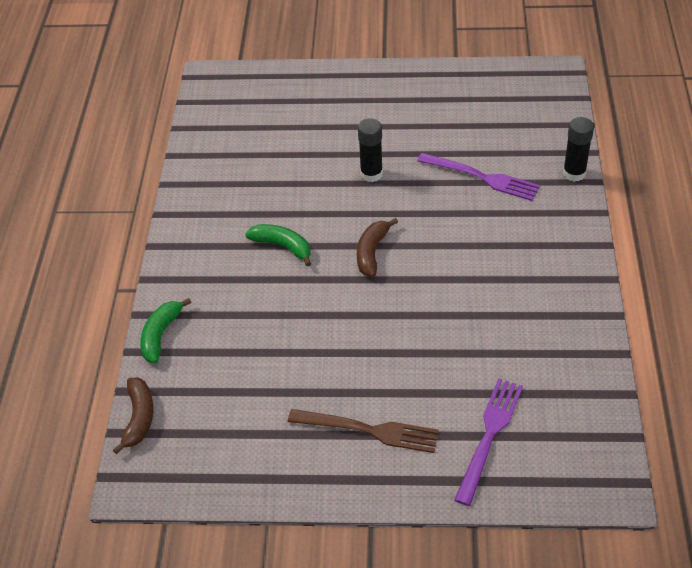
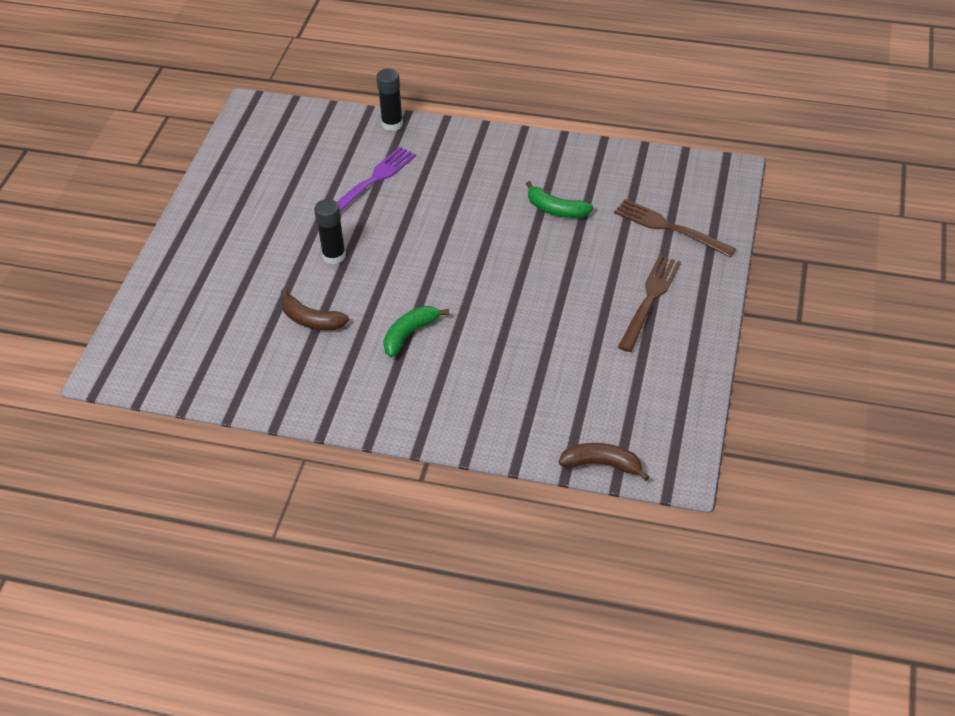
camera: 80 degrees left, 0 degrees up
(160, 335) = (500, 441): green banana -> green banana (556, 209)
(372, 252) = (441, 270): brown banana -> brown banana (311, 320)
(489, 435) = (669, 228): purple fork -> brown fork

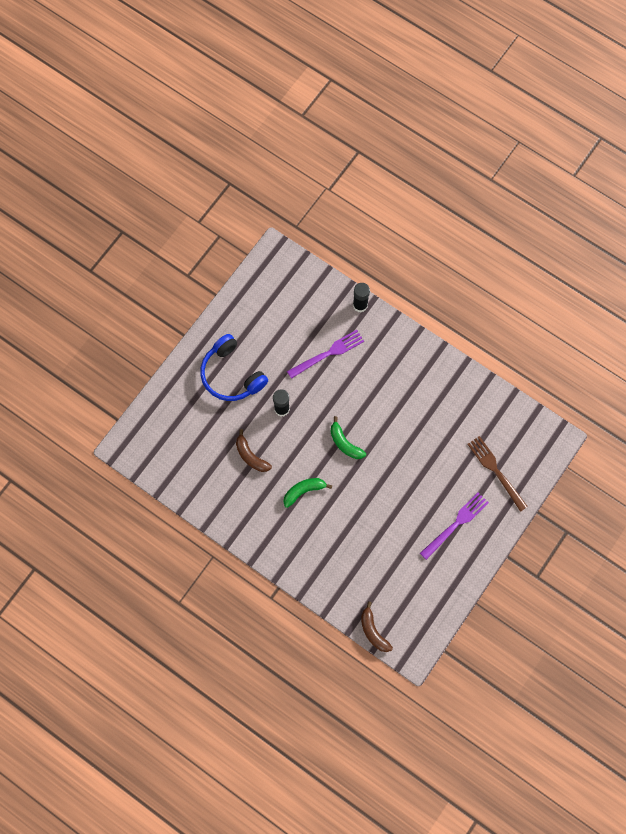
camera: 20 degrees right, 25 degrees up
(244, 242) = (231, 375): none -> blue headphones
(556, 209) = (432, 426): green banana -> green banana (345, 443)
(602, 464) = (373, 631): brown banana -> brown banana turned 150 degrees counterclockwise
(650, 299) = (456, 523): brown fork -> purple fork

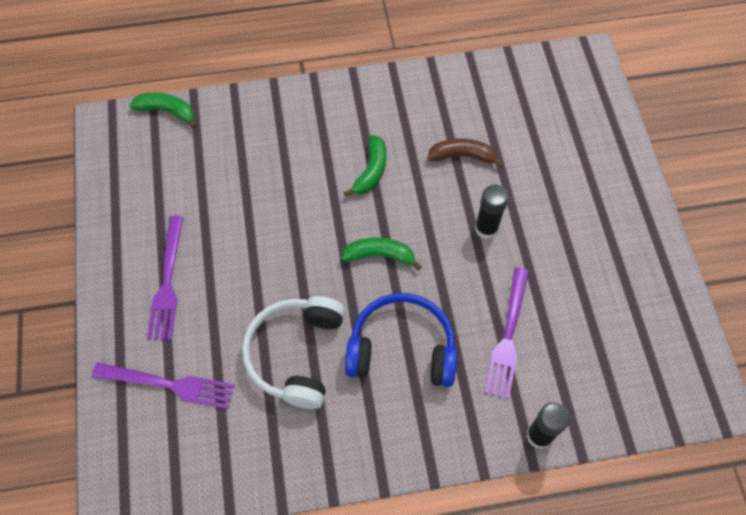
camera: 135 degrees right, 10 degrees down
(231, 375) = (579, 214): blue headphones -> blue headphones (402, 348)
(373, 631) = (167, 111): brown banana -> green banana
(428, 432) = (296, 354): none -> white headphones
(495, 471) = (169, 384): brown fork -> purple fork

